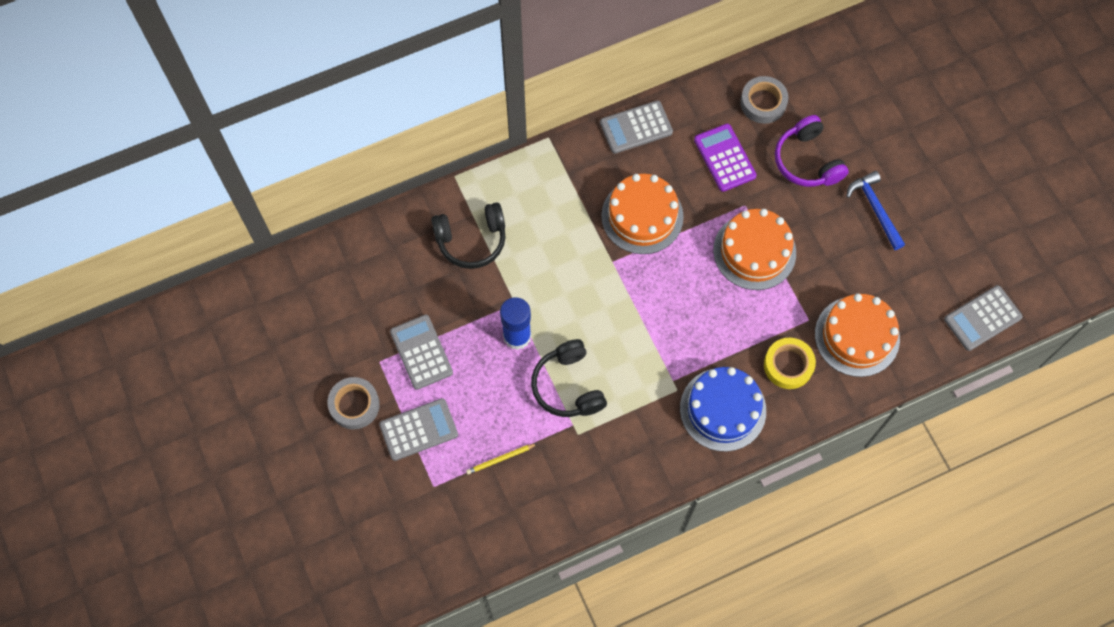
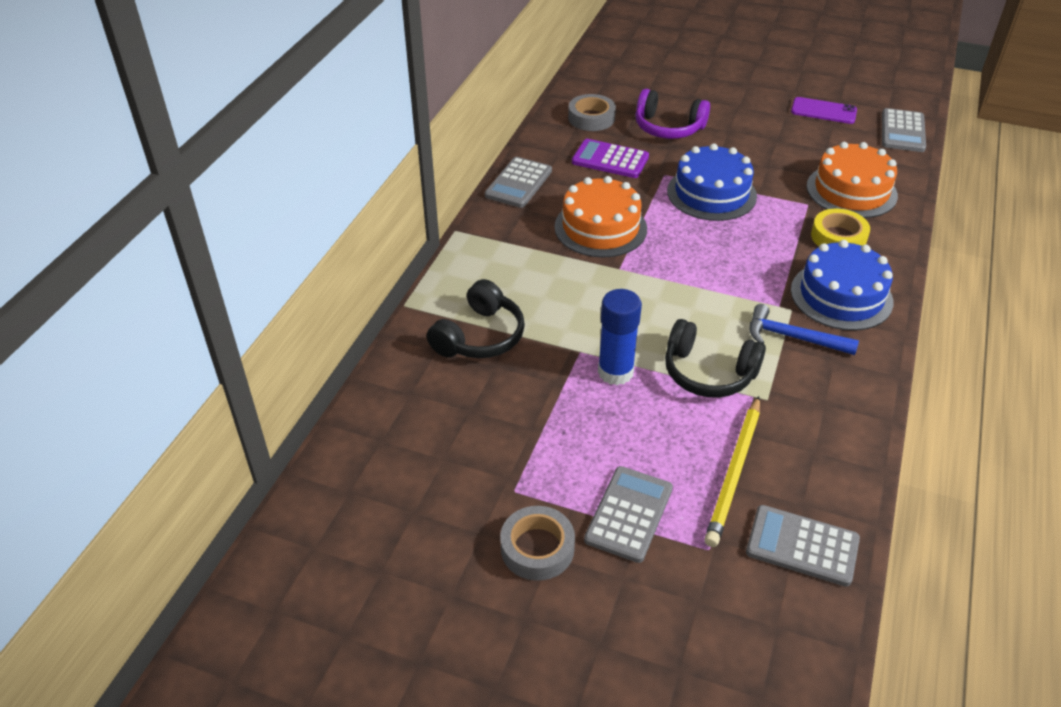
camera: 45 degrees left, 25 degrees down
(421, 352) = (546, 450): grey calculator -> grey calculator (802, 546)
(500, 459) = (734, 473): yellow pencil -> yellow pencil, size x1.94
(754, 251) = (711, 193): orange cake -> blue cake
(875, 208) = (750, 123): blue hammer -> blue hammer (793, 337)
(951, 245) = (823, 111): none -> purple phone

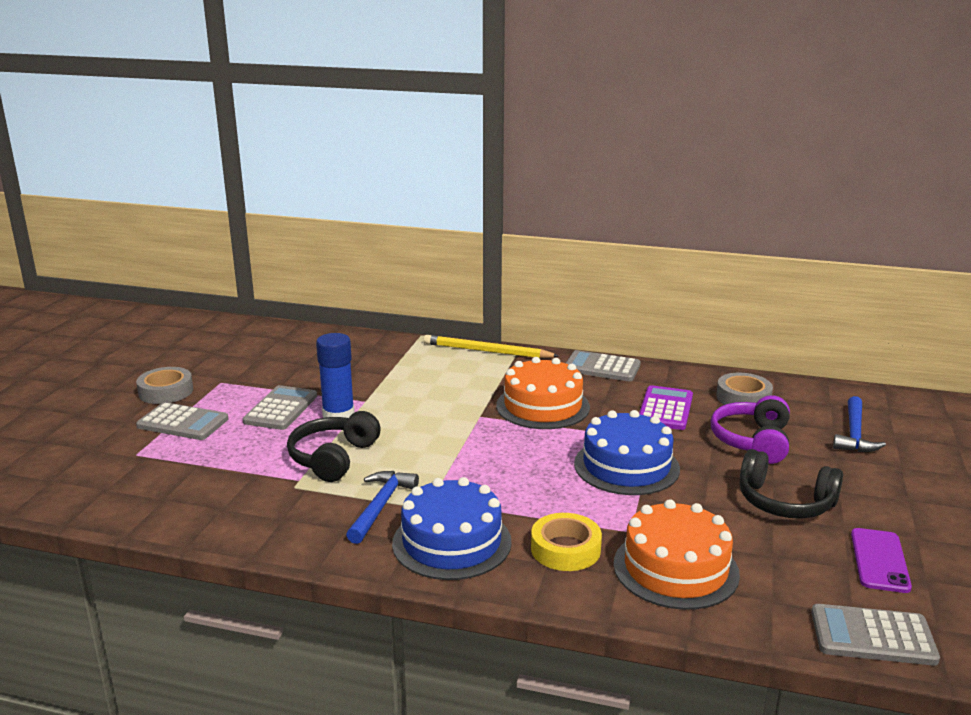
camera: 85 degrees right, 20 degrees down
(479, 336) = (385, 362): black headphones -> black headphones (784, 502)
(655, 82) = (854, 434): none -> blue hammer
(734, 473) = (209, 467): yellow pencil -> yellow pencil (487, 351)
(802, 546) = (119, 495): grey calculator -> grey calculator (281, 409)

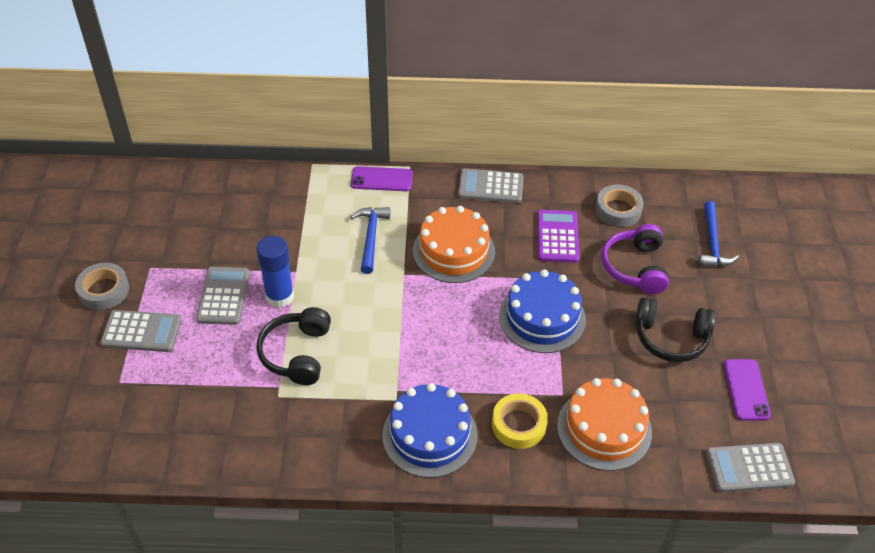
camera: 15 degrees left, 25 degrees up
(381, 506) = (359, 405): blue hammer -> blue hammer (371, 237)
(487, 351) = (381, 179): yellow pencil -> purple phone

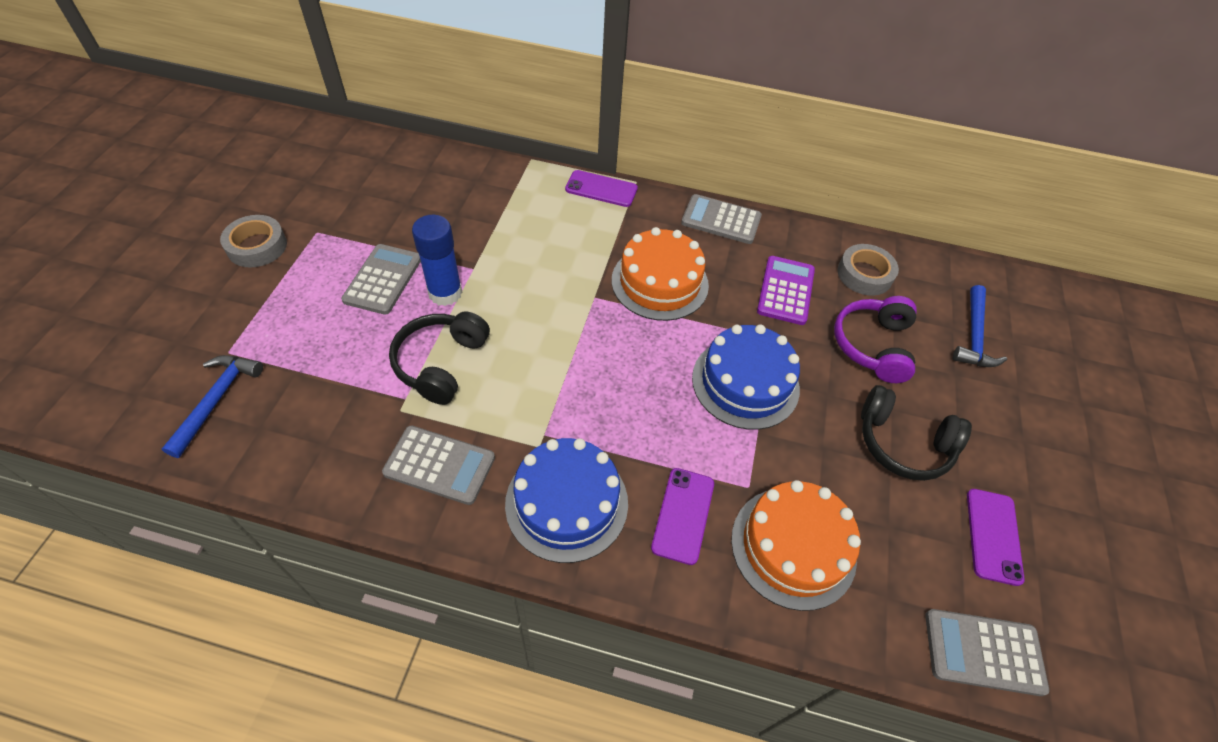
camera: 10 degrees right, 5 degrees up
(141, 332) = (277, 300): grey calculator -> grey calculator (439, 465)
(371, 237) = (570, 248): blue hammer -> blue hammer (217, 400)
(518, 425) = (683, 515): yellow tape -> purple phone

